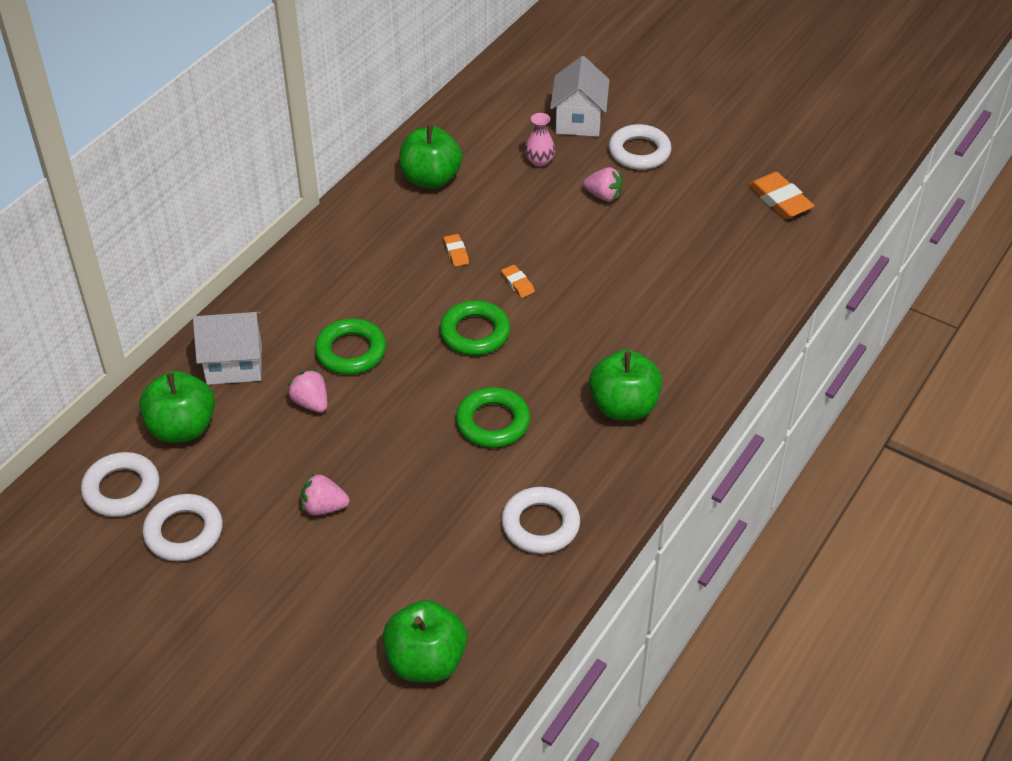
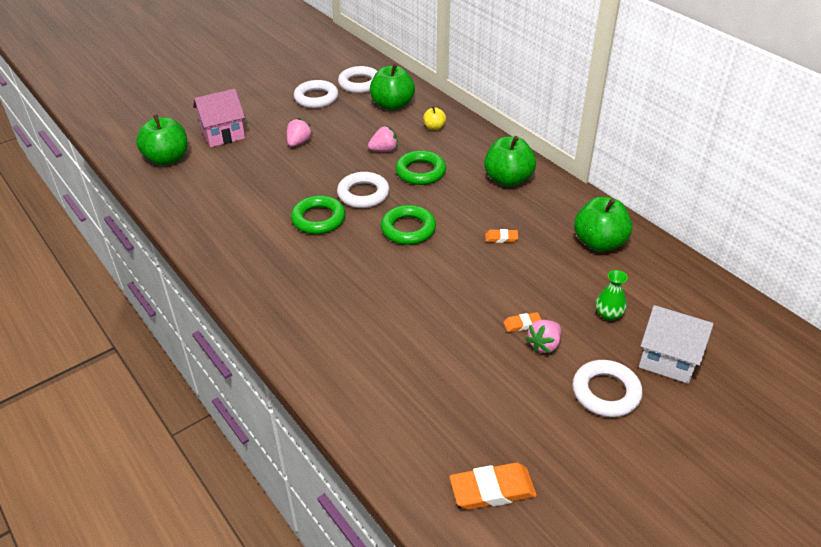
camera: 110 degrees right, 5 degrees down
(234, 364) = (434, 127): white house -> yellow apple
(332, 616) = (223, 134): none -> pink house
(517, 283) = (451, 262): orange eraser -> orange eraser (522, 324)
(539, 161) = (608, 314): pink vase -> green vase
(540, 525) = (220, 220): white ring -> white ring (363, 194)
(623, 406) = (290, 286): green apple -> green apple (508, 179)

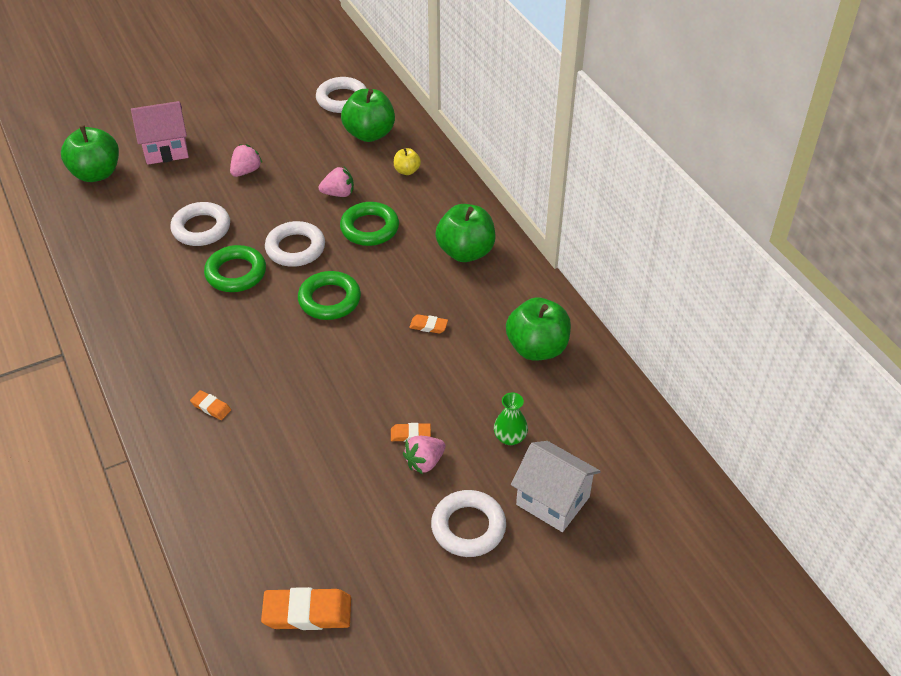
camera: 10 degrees right, 5 degrees up
(316, 98) = (285, 113): white ring -> white ring (201, 228)
(335, 327) = (211, 407): none -> orange eraser

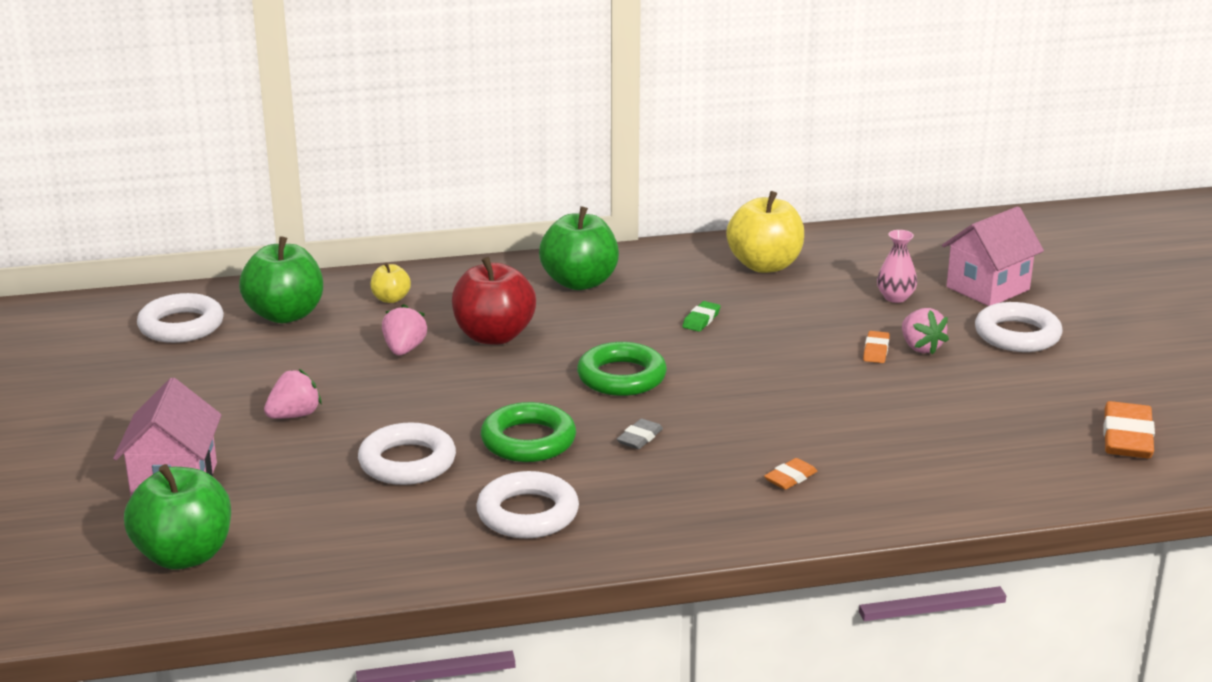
camera: 75 degrees left, 20 degrees down
(246, 171) = (294, 415): pink strawberry -> pink strawberry turned 90 degrees clockwise
(249, 323) = (639, 438): none -> grey eraser
(295, 248) = (502, 391): white ring -> white ring (527, 513)
(369, 228) = (494, 336): green ring -> red apple
(428, 326) = (701, 320): orange eraser -> green eraser
(510, 437) = (895, 297): green vase -> pink vase
(537, 348) = (765, 265): green apple -> yellow apple
(553, 501) = (988, 288): white house -> pink house

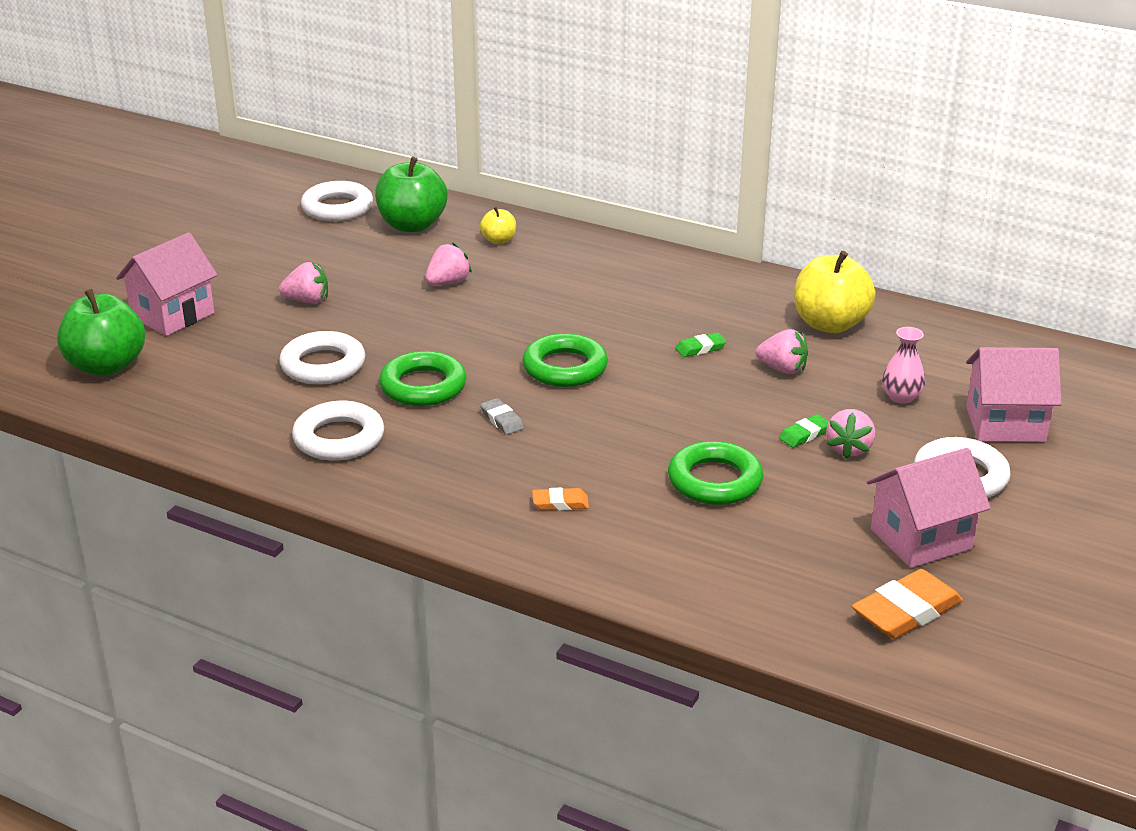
camera: 40 degrees right, 5 degrees up
(494, 336) = (524, 297): red apple -> none
(579, 282) = (654, 280): green apple -> none
(639, 438) = (502, 420): grey eraser -> grey eraser turned 75 degrees clockwise
(785, 311) = (782, 369): none -> pink strawberry
(870, 410) = (715, 481): none -> green ring
(876, 350) = (804, 434): orange eraser -> green eraser
(1060, 387) = (921, 539): none -> pink house

